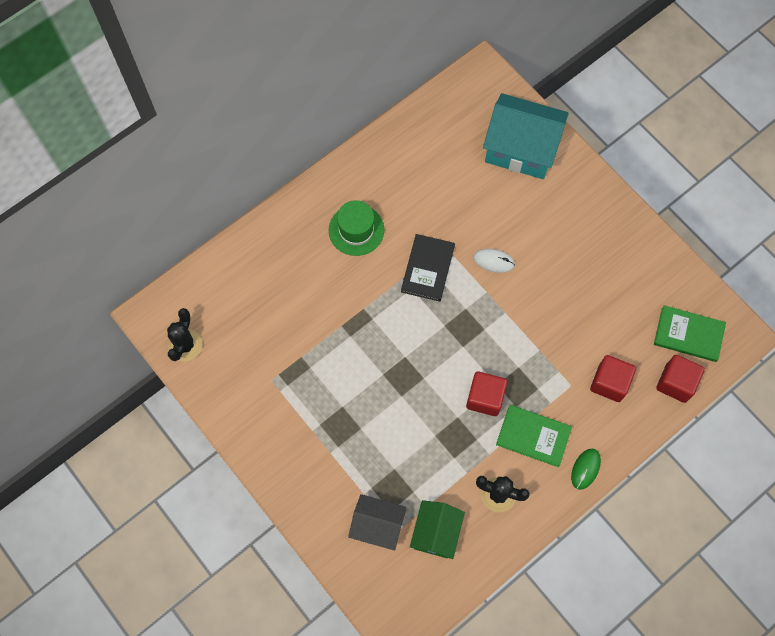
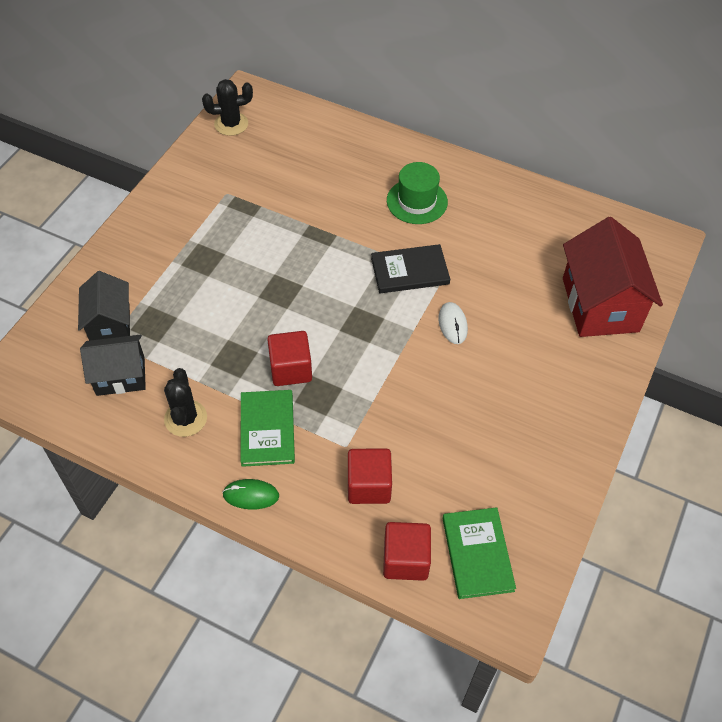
camera: 65 degrees right, 15 degrees down
(436, 533) = (120, 376): green house -> black house
(521, 149) = (600, 304): turquoise house -> red house

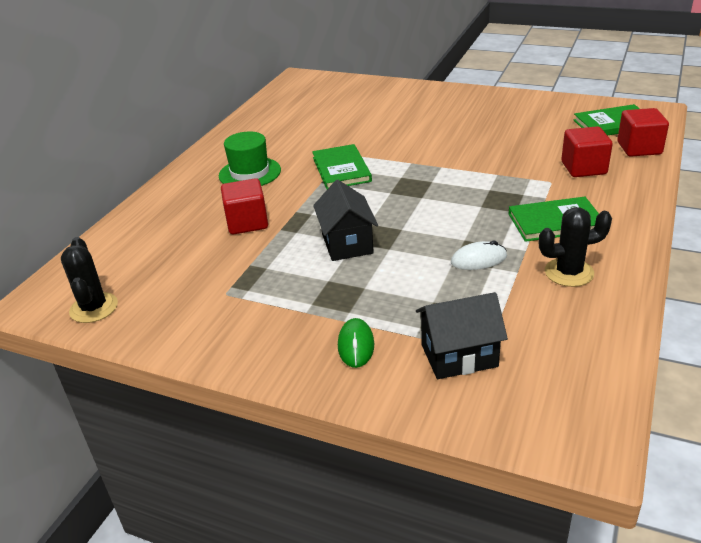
camera: 90 degrees left, 20 degrees down
(120, 376) = (535, 331): black house -> black house (347, 243)
(251, 495) = (632, 222): green mouse -> green mouse (356, 345)
(291, 369) = (478, 218): red cube -> red cube (247, 223)
(410, 271) = (341, 169): black book -> green book
(452, 324) = (400, 146): white mouse -> white mouse (478, 259)
(600, 304) = (366, 95): red house -> none

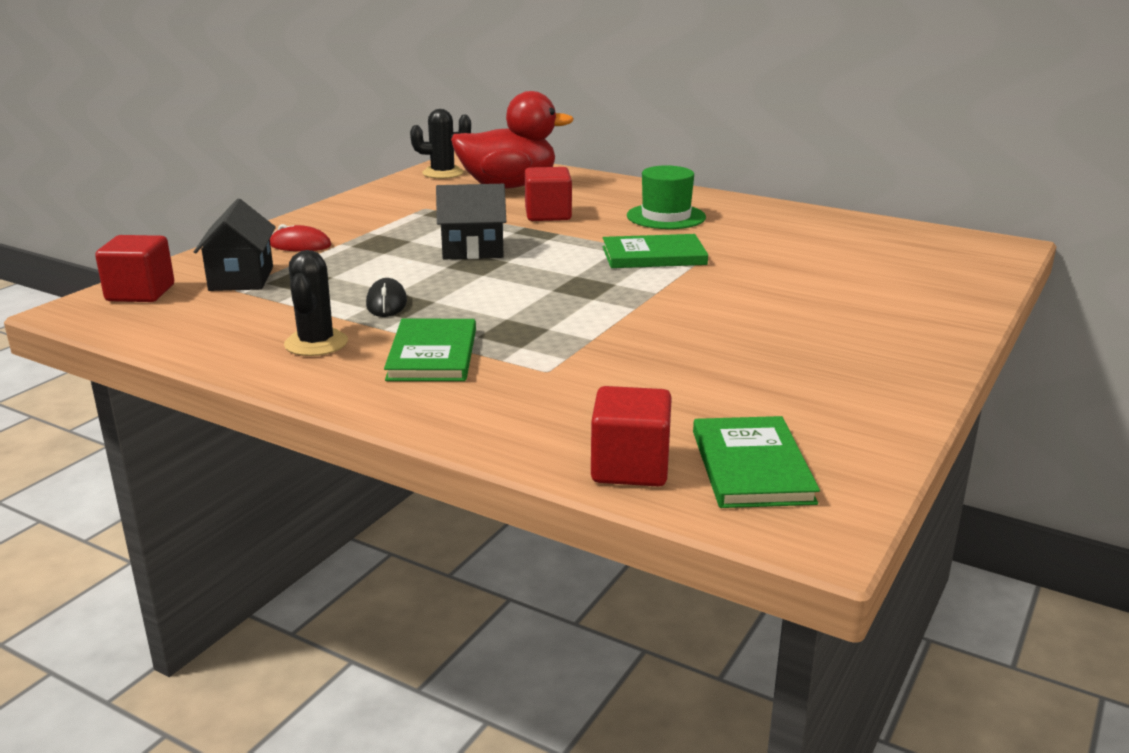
camera: 95 degrees right, 10 degrees down
(153, 257) = (508, 186): none -> red duck
(356, 345) = (300, 245): green mouse -> red mouse
(478, 259) = (386, 303): white mouse -> black mouse
(583, 168) = (577, 402): red cube -> red cube (140, 293)

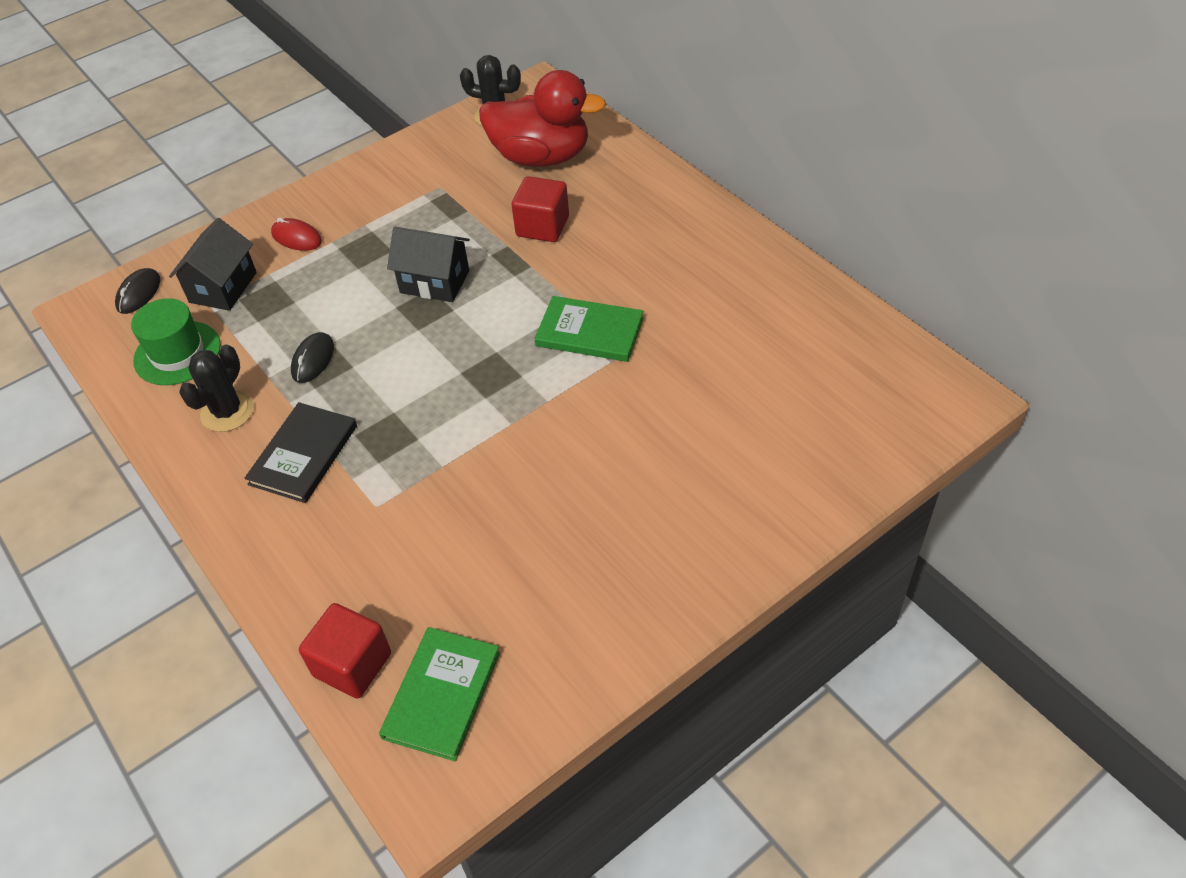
camera: 25 degrees right, 25 degrees up
(140, 293) = (139, 293): red cube -> black mouse
(432, 354) = (303, 455): green book -> black book
(666, 216) = (653, 255): green hat -> green hat (177, 353)

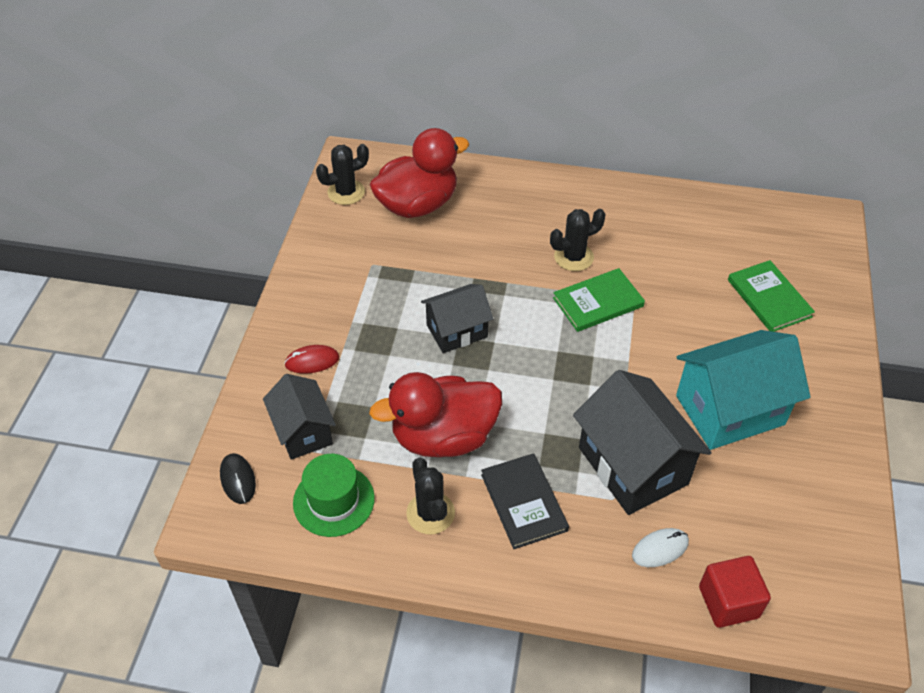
camera: 45 degrees left, 0 degrees up
(313, 360) = (443, 437): black mouse -> red duck
(357, 575) = (660, 549): none -> white mouse
(428, 491) = (632, 466): none -> black house
(442, 695) = (797, 575): green book -> green book (769, 298)
(542, 226) = (480, 251): red cube -> none
(583, 507) = (729, 410): none -> turquoise house
(621, 279) = (573, 257): none -> black cactus

